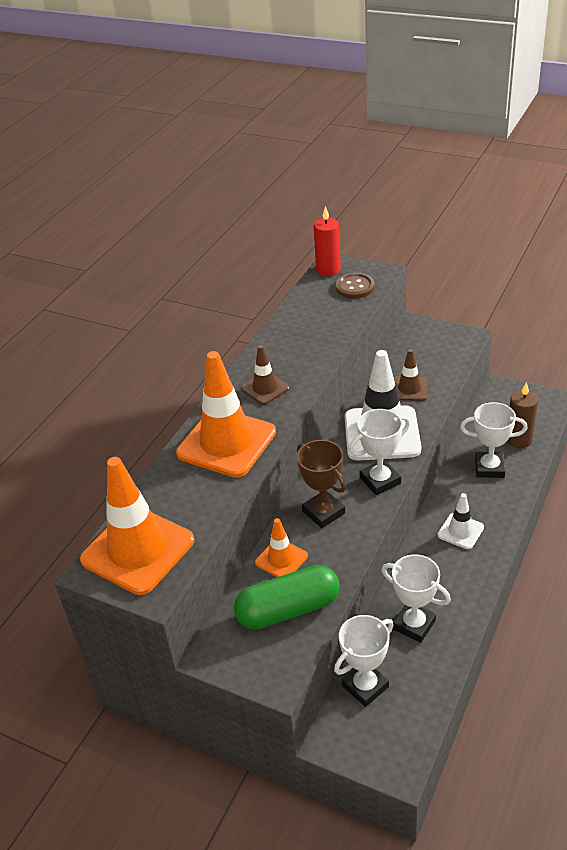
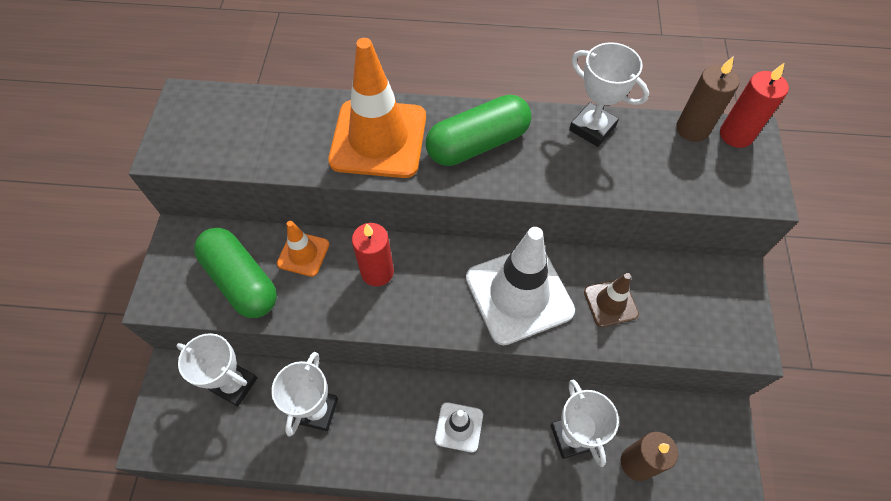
camera: 65 degrees right, 20 degrees up
(138, 550) = (213, 121): orange traffic cone -> none
(265, 388) = (478, 144): brown traffic cone -> green capsule
(312, 286) = (692, 129): none -> brown candle
(323, 512) = (377, 272): brown trophy -> red candle
(355, 287) = (716, 174): brown button -> none
(380, 480) = (442, 314): white trophy -> white trophy (592, 128)

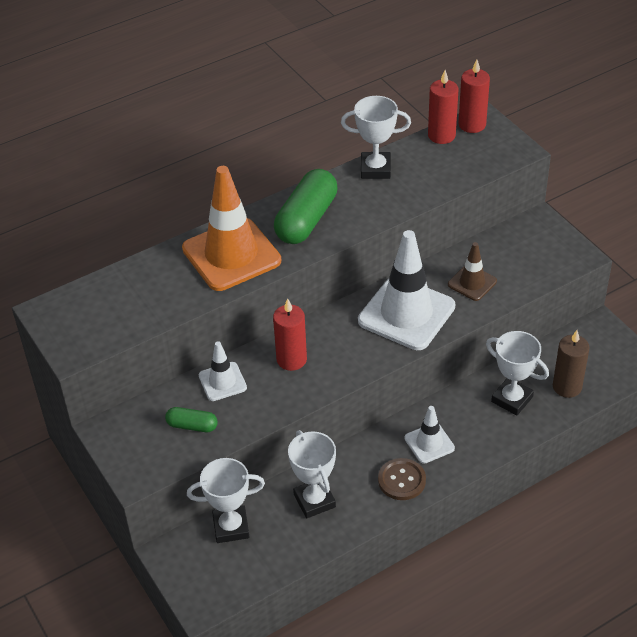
camera: 35 degrees left, 15 degrees down
(241, 281) = (192, 426): green capsule -> green capsule, size x0.51
(303, 254) = (222, 382): orange traffic cone -> white traffic cone
(403, 447) = (401, 480): none -> brown button
(692, 129) = (441, 135): brown candle -> red candle

